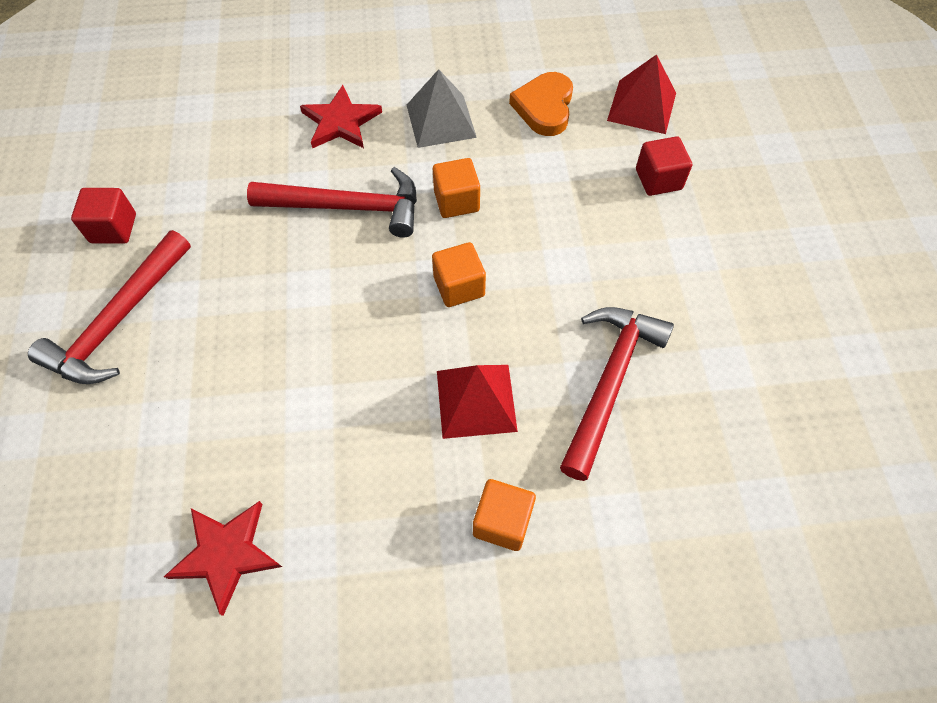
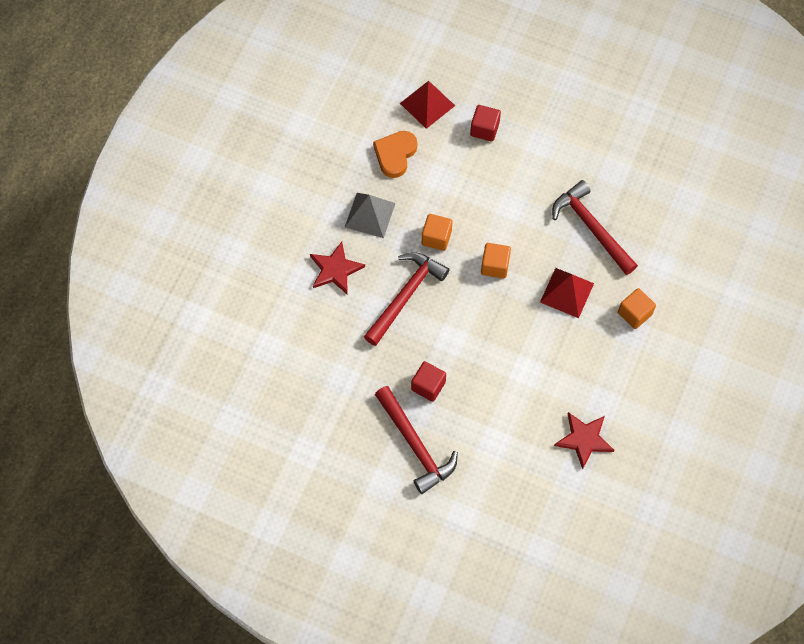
camera: 60 degrees left, 5 degrees up
(113, 228) = (343, 427): red cube -> red cube (428, 386)
(544, 107) = (395, 155): orange heart -> orange heart turned 75 degrees clockwise

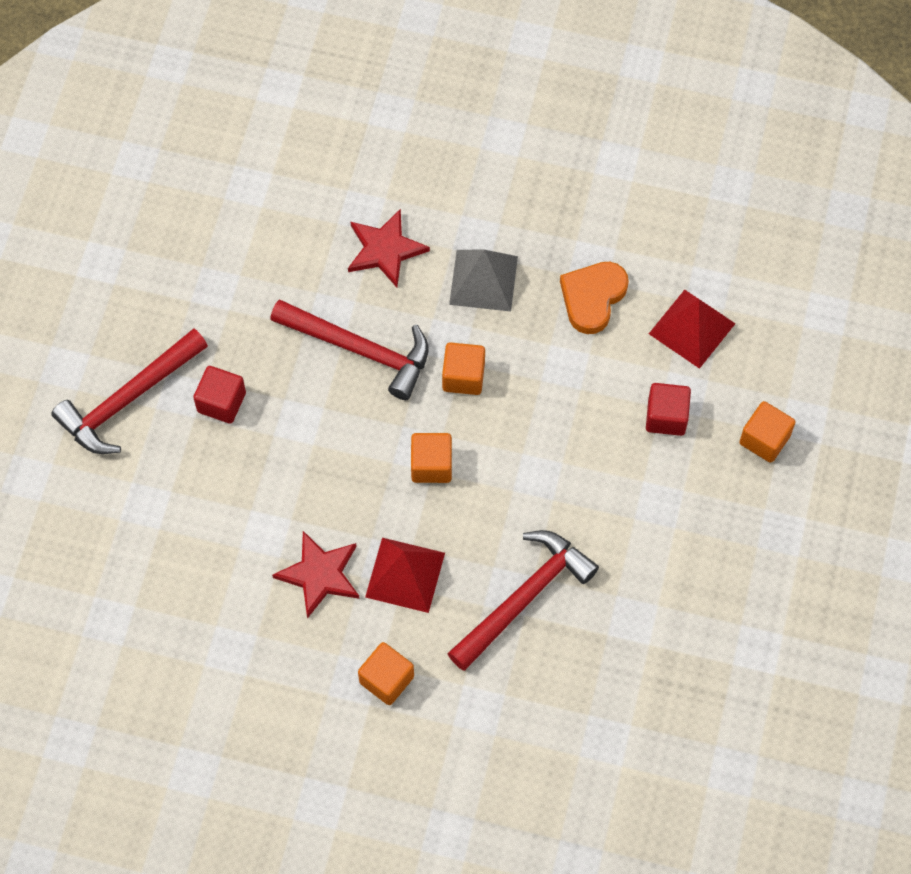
camera: 80 degrees right, 0 degrees up
(395, 155) = (592, 298): orange heart -> orange heart turned 75 degrees counterclockwise
(508, 80) = (764, 439): none -> orange cube
(584, 439) = (167, 629): red star -> red star (319, 574)

